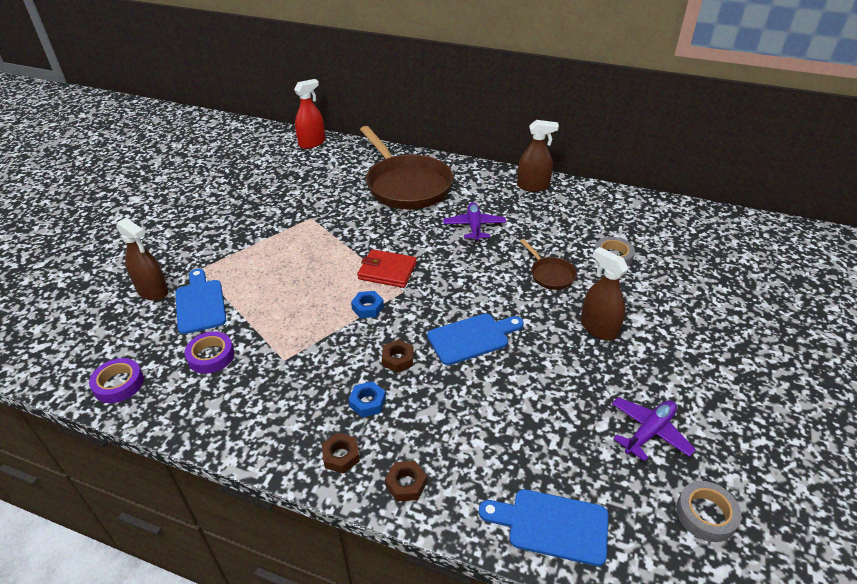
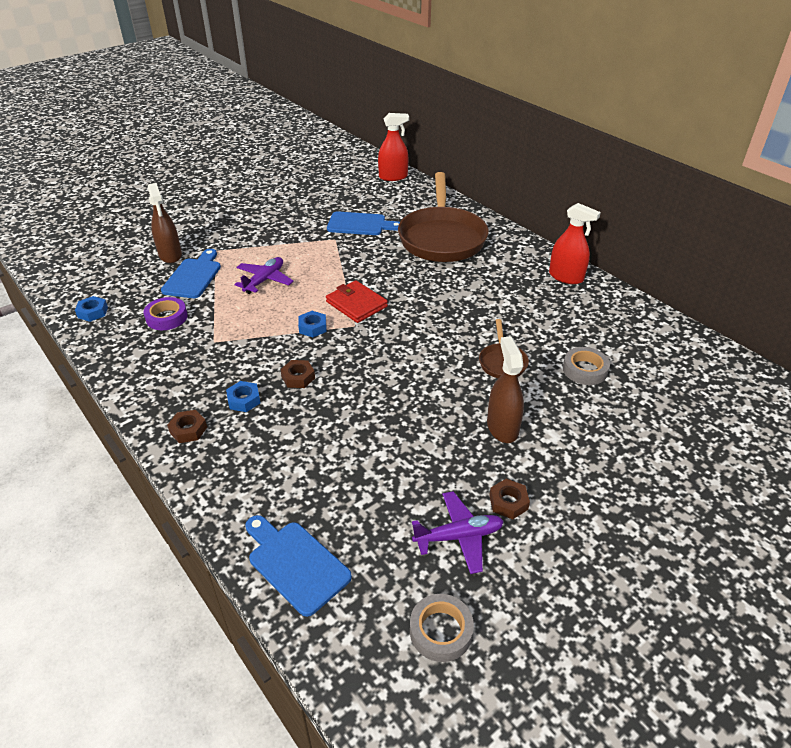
camera: 30 degrees right, 0 degrees up
(119, 384) = (93, 312): purple tape -> blue nut
(406, 484) = (215, 473): brown nut -> brown nut (508, 502)
(472, 338) = (375, 386): blue cutting board -> blue cutting board (360, 224)
(474, 226) = (470, 294): purple plane -> purple plane (264, 280)
(533, 186) = (566, 277): brown spray bottle -> red spray bottle

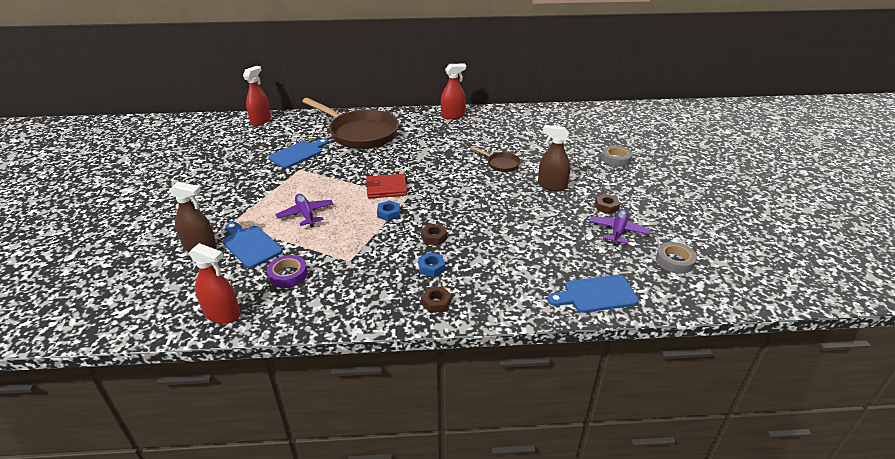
camera: 55 degrees left, 5 degrees down
(93, 312) = (222, 314): blue nut -> red spray bottle
(584, 370) = (533, 145): grey tape -> grey tape (616, 159)

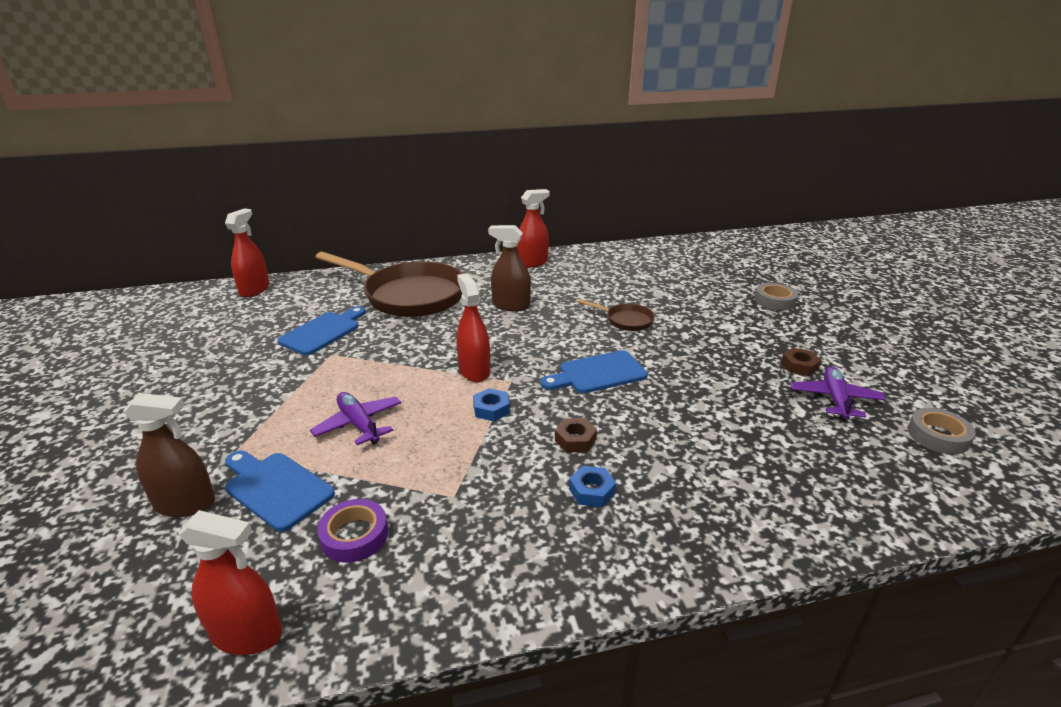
camera: 10 degrees left, 5 degrees down
(386, 188) = (474, 371): red wallet -> red spray bottle
(436, 302) = (624, 553): brown nut -> none
(552, 186) = (710, 344): brown spray bottle -> brown spray bottle (511, 306)
(596, 294) = (862, 504): blue cutting board -> blue cutting board (598, 373)

